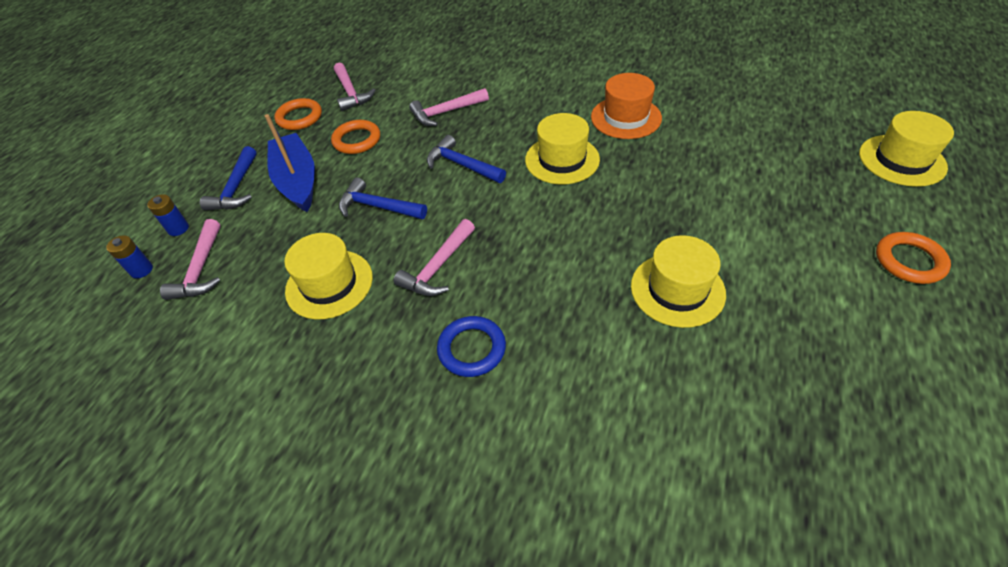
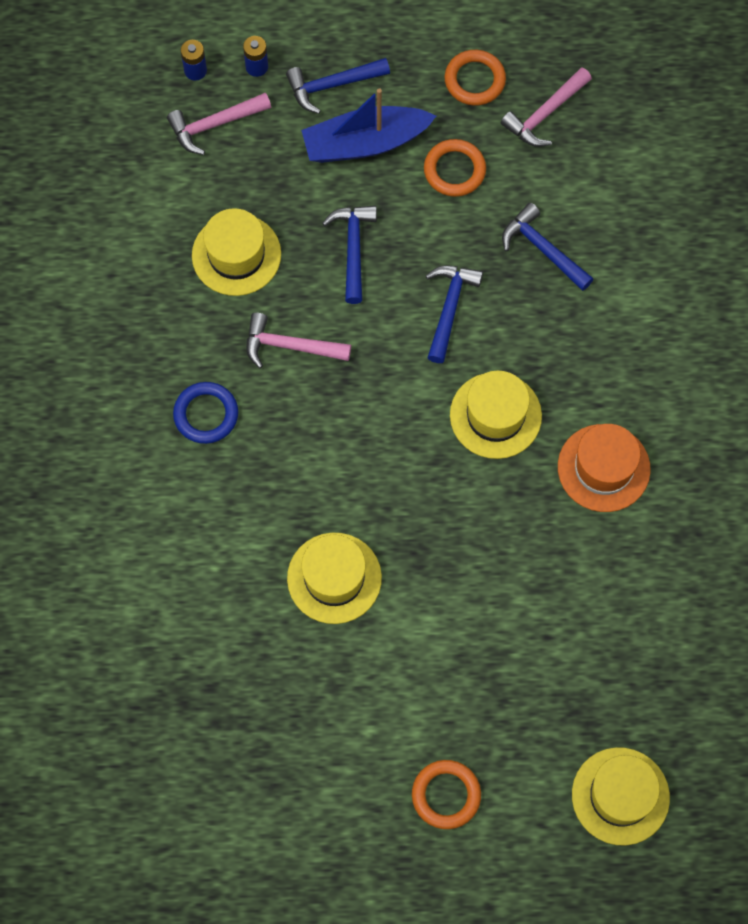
camera: 65 degrees right, 20 degrees up
(297, 180) = (365, 143): blue boat -> blue boat turned 150 degrees counterclockwise
(446, 112) = (543, 249): pink hammer -> blue hammer

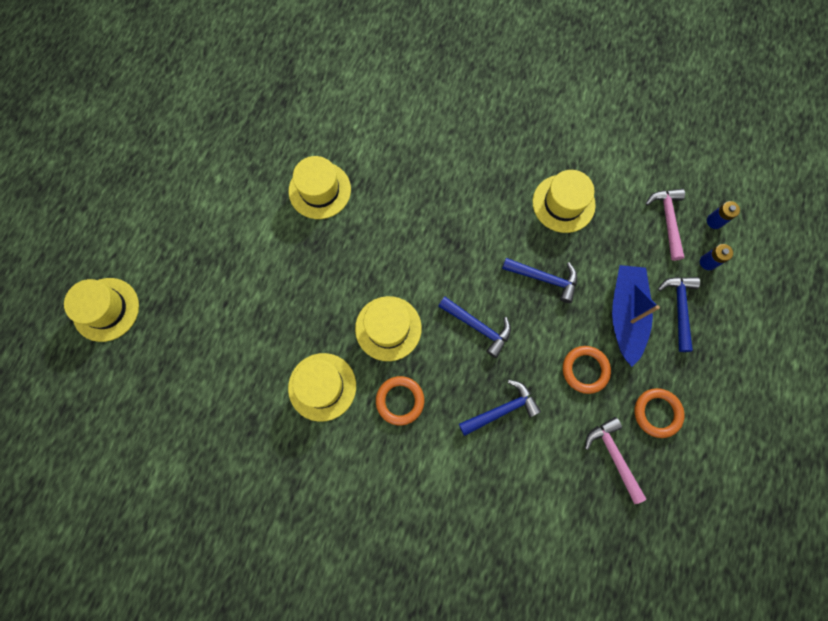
camera: 110 degrees right, 5 degrees up
(206, 414) = (456, 151): blue ring -> none
(290, 346) = (486, 215): pink hammer -> none
(446, 795) = (158, 207): orange ring -> orange ring (400, 400)
(603, 468) = (322, 386): orange hat -> yellow hat

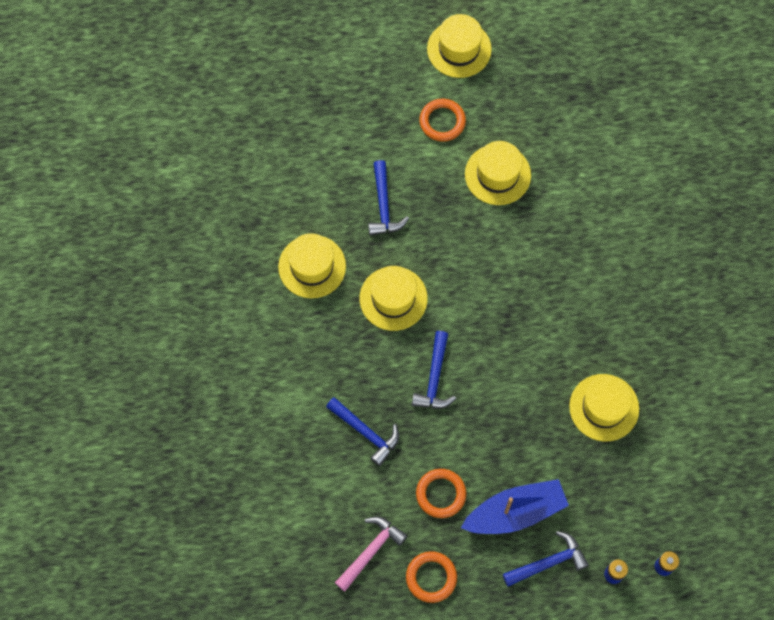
camera: 65 degrees right, 5 degrees down
(106, 309) = (293, 53): yellow hat -> yellow hat (459, 49)
(400, 400) = (331, 339): orange ring -> orange ring (442, 121)
(544, 279) = (514, 420): blue hammer -> blue hammer (383, 205)
(667, 220) = (639, 518): pink hammer -> none

